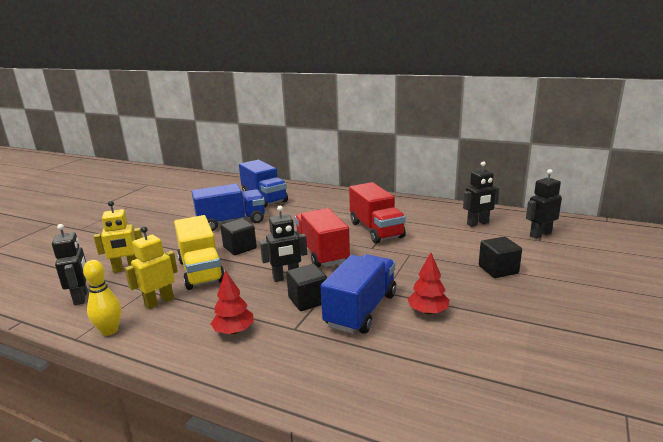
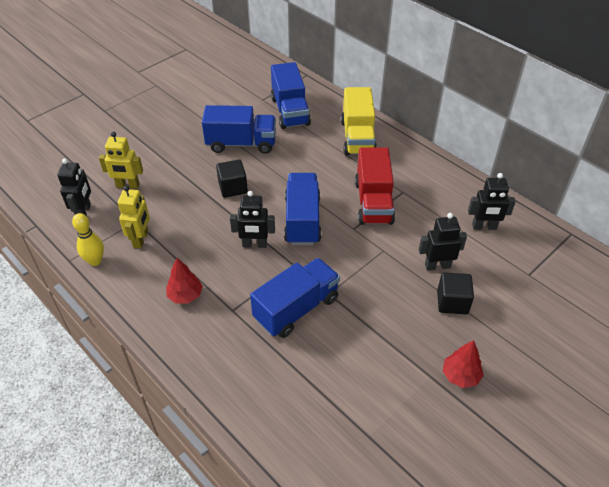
camera: 20 degrees right, 25 degrees up
(159, 302) = (141, 239): yellow robot -> yellow robot turned 120 degrees clockwise
(201, 271) = (187, 210): yellow truck -> yellow truck (357, 137)
(308, 300) = (259, 281): black cube -> none
(321, 253) = (302, 220): red truck -> blue truck
(428, 311) = (351, 331): red tree -> red tree (460, 376)
(540, 234) = (536, 266): black robot -> black robot (437, 266)

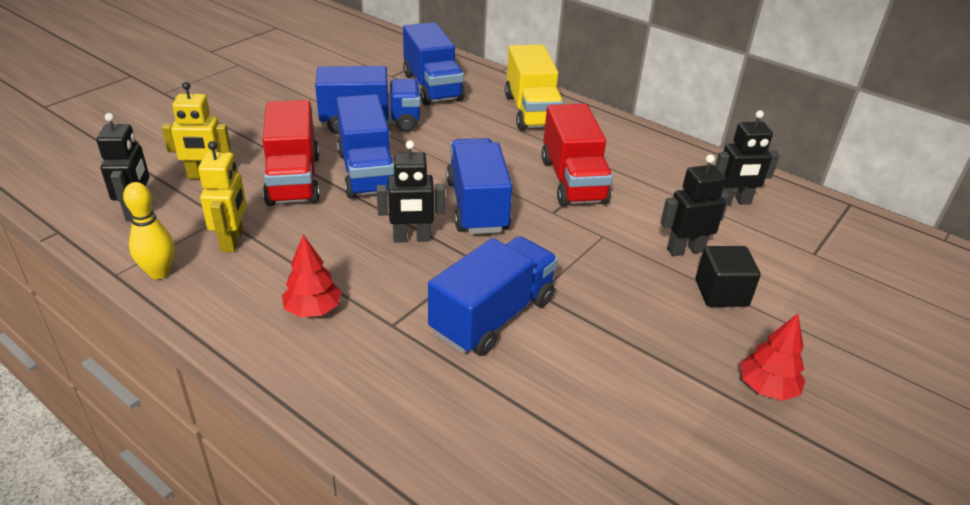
camera: 10 degrees left, 10 degrees down
(184, 191) = (293, 179): none -> red truck
(233, 188) = (366, 172): black cube -> blue truck

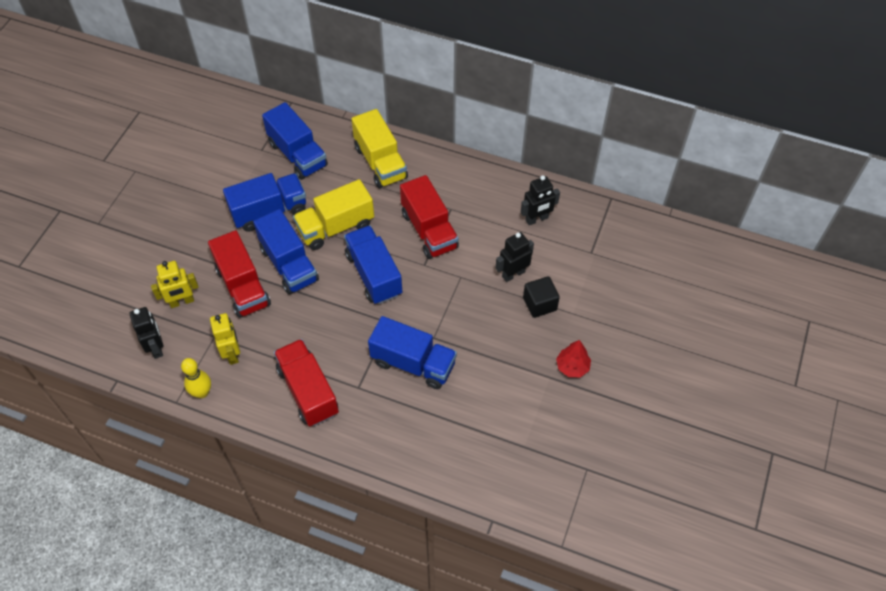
camera: 15 degrees left, 20 degrees up
(313, 310) = (308, 391): red tree -> red truck
(411, 238) = (343, 316): black robot -> none
(447, 152) = (335, 227): none -> yellow truck
(493, 316) = (413, 363): blue truck -> blue truck turned 90 degrees clockwise

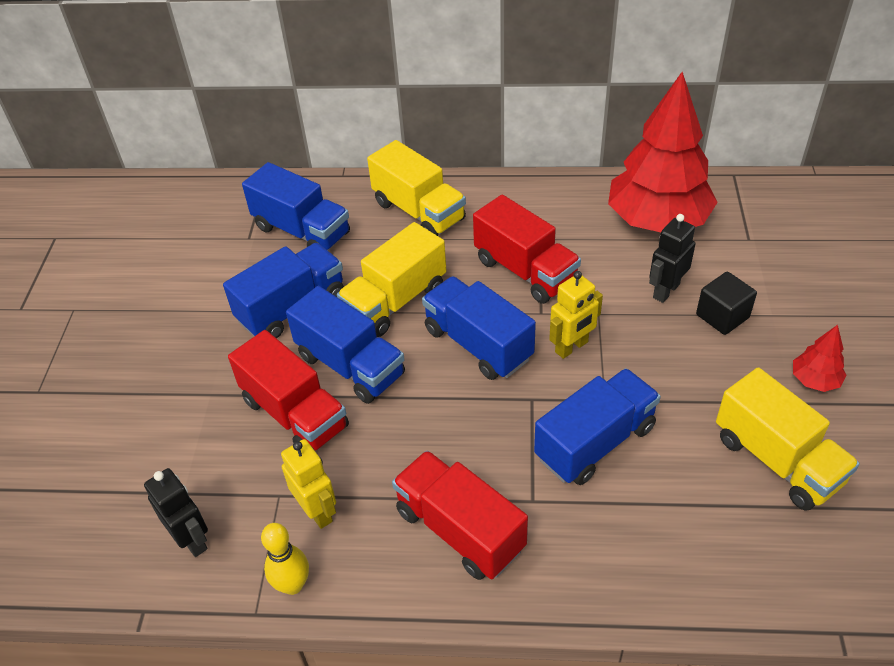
camera: 15 degrees left, 10 degrees down
(182, 302) = (208, 461): yellow robot -> yellow robot (572, 347)
(413, 363) = (595, 442): blue truck -> blue truck turned 45 degrees counterclockwise
(517, 410) = (777, 460): none -> yellow truck
(537, 219) = (657, 221): black robot -> red tree

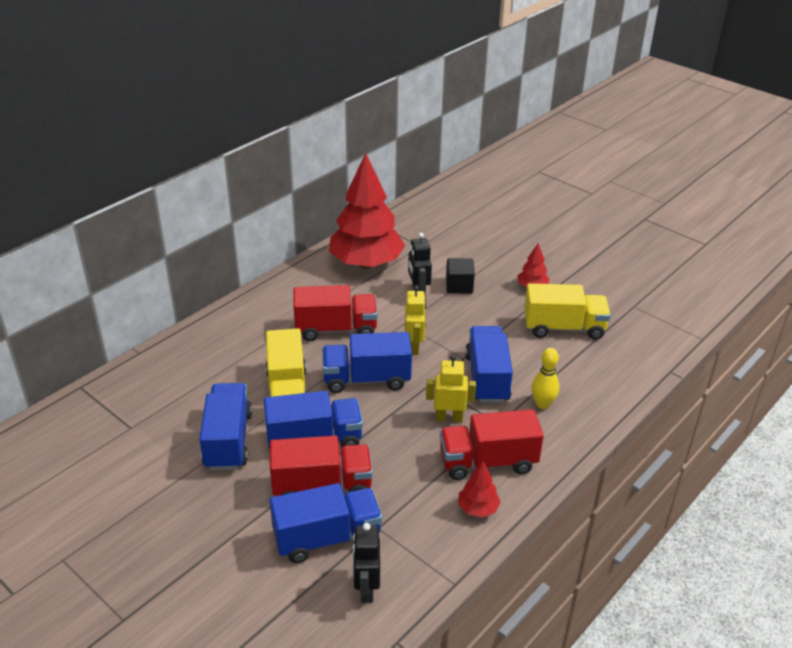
camera: 55 degrees left, 10 degrees down
(192, 539) = (366, 589): black robot -> black robot turned 90 degrees counterclockwise
(293, 585) = (452, 555): yellow bowling pin -> yellow bowling pin (542, 404)
(302, 231) = (163, 399): blue truck -> blue truck (327, 538)
(317, 511) = (410, 515): yellow robot -> yellow robot (448, 418)
(380, 566) = (477, 508): none -> red tree
(418, 211) = (225, 340): yellow truck -> none

